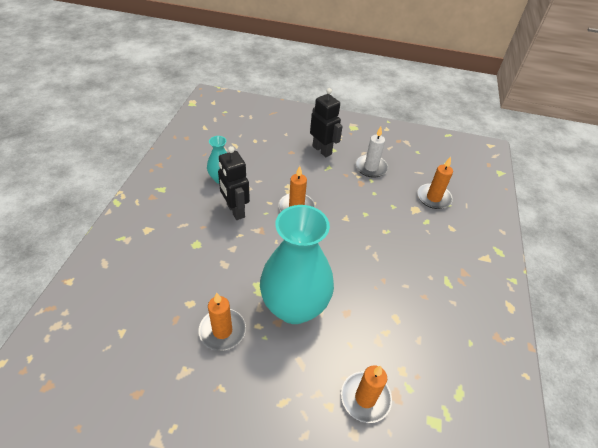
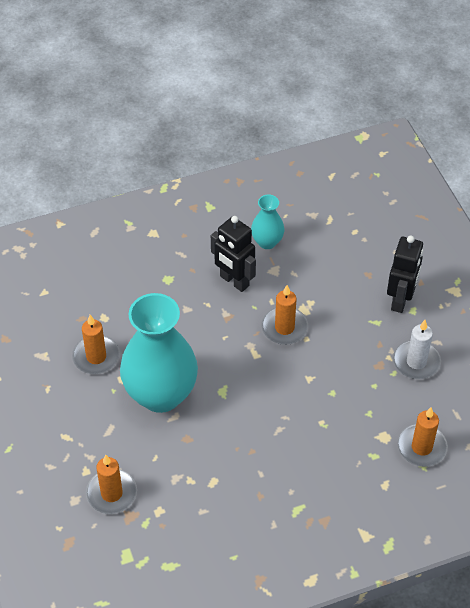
camera: 60 degrees right, 5 degrees up
(235, 211) = (234, 281): black robot -> black robot turned 75 degrees counterclockwise

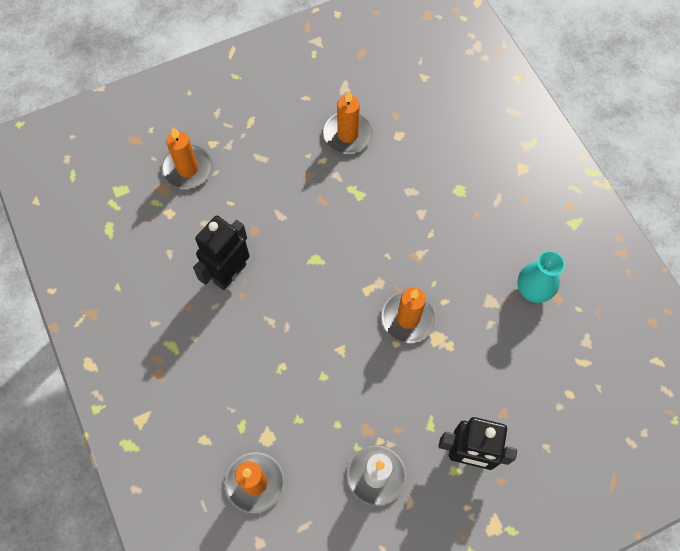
camera: 85 degrees right, 15 degrees up
(161, 394) = (306, 199): turquoise vase -> none
(234, 281) = (467, 259): black robot -> black robot (229, 273)

